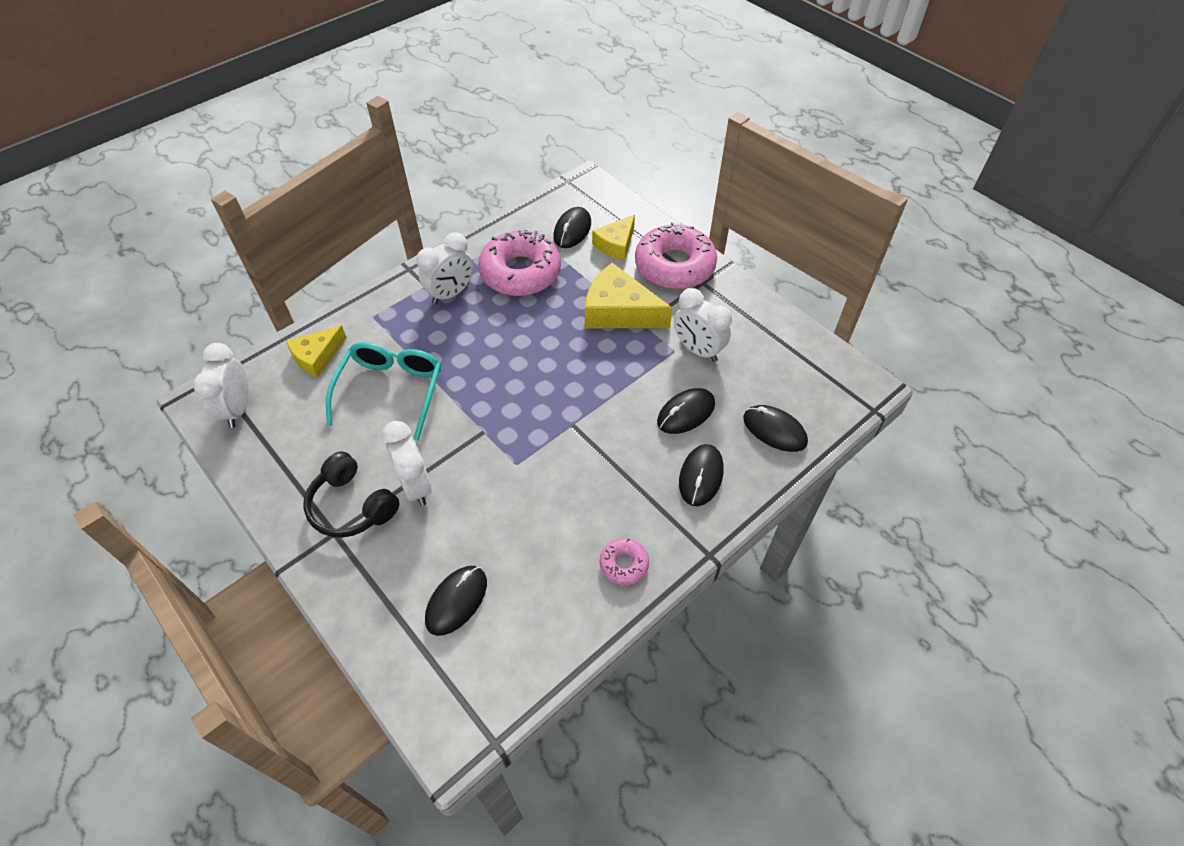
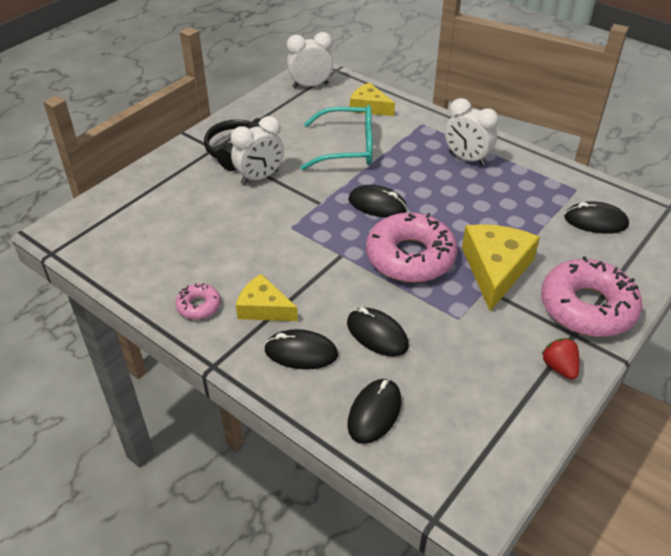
camera: 80 degrees right, 10 degrees down
(456, 601) = (161, 215): black mouse -> black mouse (377, 205)
(520, 272) = (515, 195): pink donut -> pink donut (410, 257)
(616, 244) = (594, 256): yellow cheese -> yellow cheese (264, 308)
(697, 350) = (467, 337): white clock -> none
(736, 300) = (559, 367): none -> red strawberry

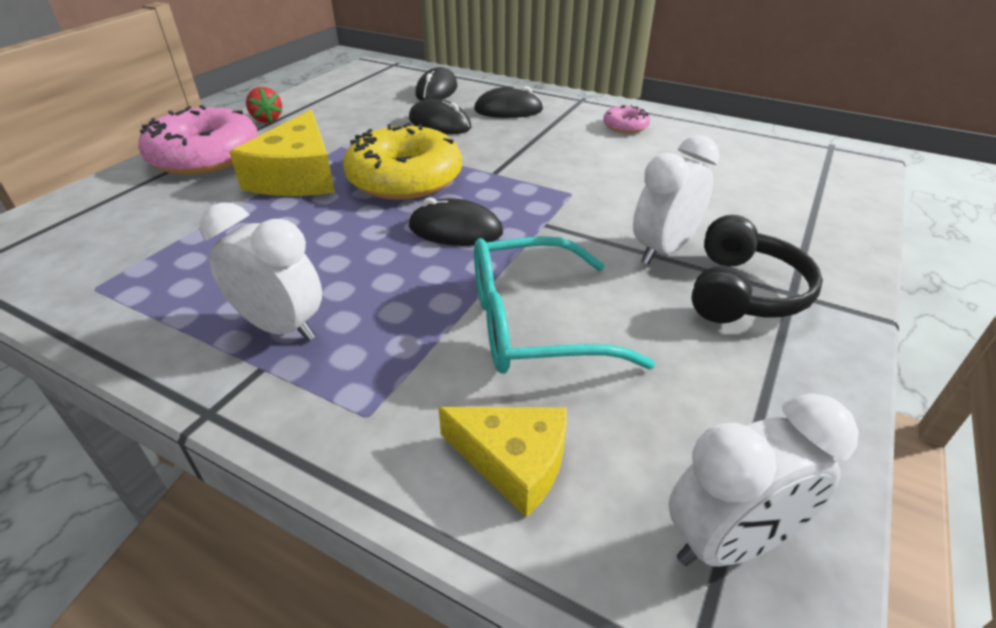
camera: 170 degrees right, 5 degrees down
(264, 308) = (559, 130): yellow cheese -> none
(410, 257) = (405, 178): pink donut -> yellow donut
(595, 221) = (108, 240): black mouse -> none

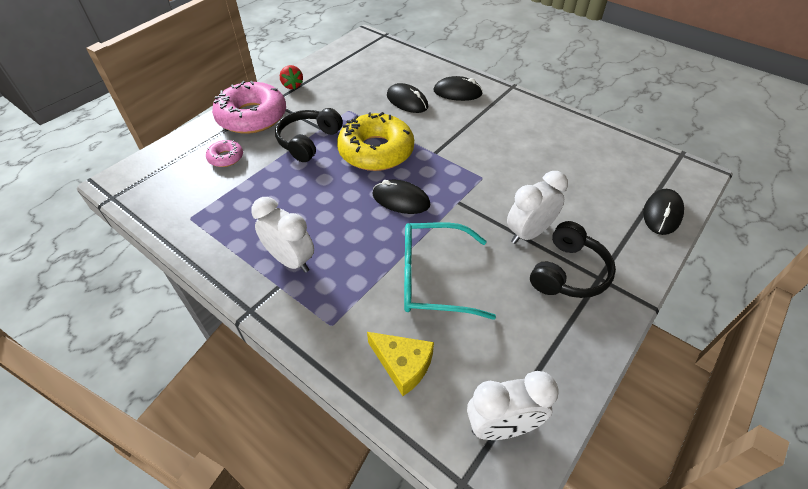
camera: 10 degrees right, 10 degrees up
(298, 176) = (308, 141): yellow cheese -> black headphones
(436, 91) = (410, 67): black mouse -> black mouse (662, 214)
(625, 126) = (537, 117): pink donut -> pink donut (226, 157)

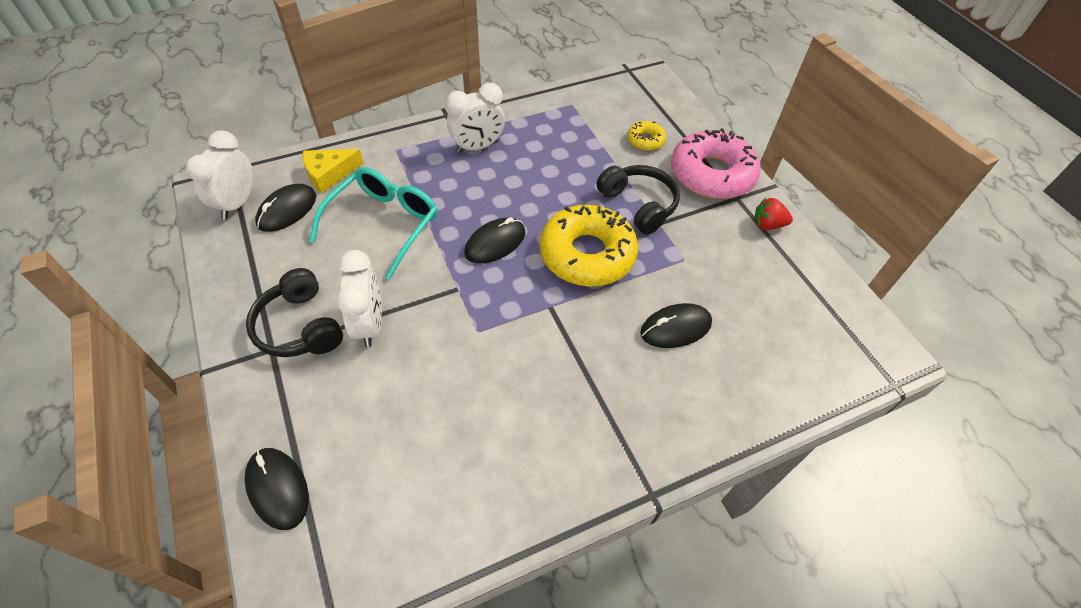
camera: 115 degrees right, 5 degrees up
(226, 157) = (645, 140): pink donut -> yellow donut
(457, 92) = (670, 402): black mouse -> black mouse (287, 210)

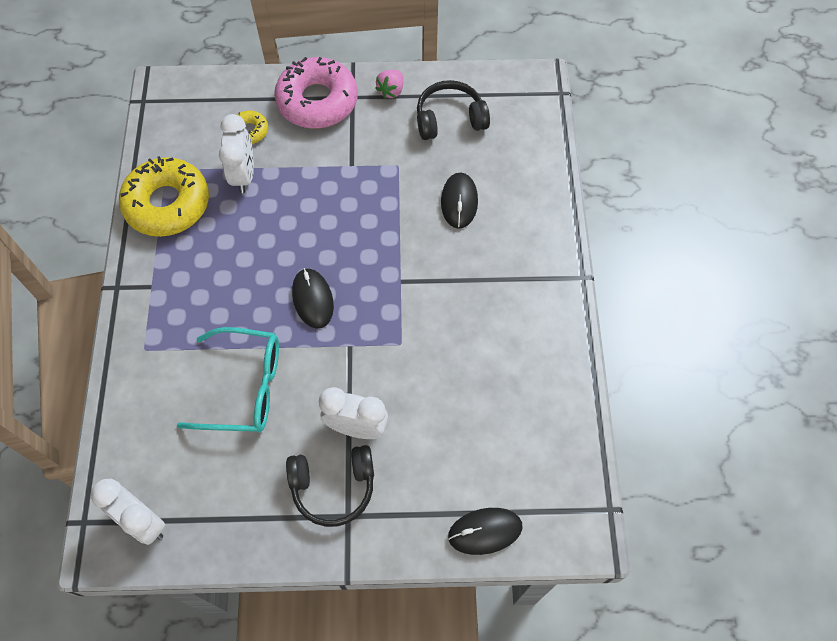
camera: 65 degrees left, 10 degrees up
(287, 210) = (179, 473): black mouse -> none
(329, 174) = (146, 422): yellow cheese -> none
(383, 224) = (243, 387): turquoise glasses -> turquoise glasses turned 135 degrees clockwise
(477, 147) = (181, 273): white clock -> white clock (243, 175)
(587, 254) = (359, 232): yellow donut -> yellow donut (167, 204)
(638, 205) = (324, 171): black headphones -> black headphones (450, 119)
(767, 225) = (391, 91): red strawberry -> pink strawberry

